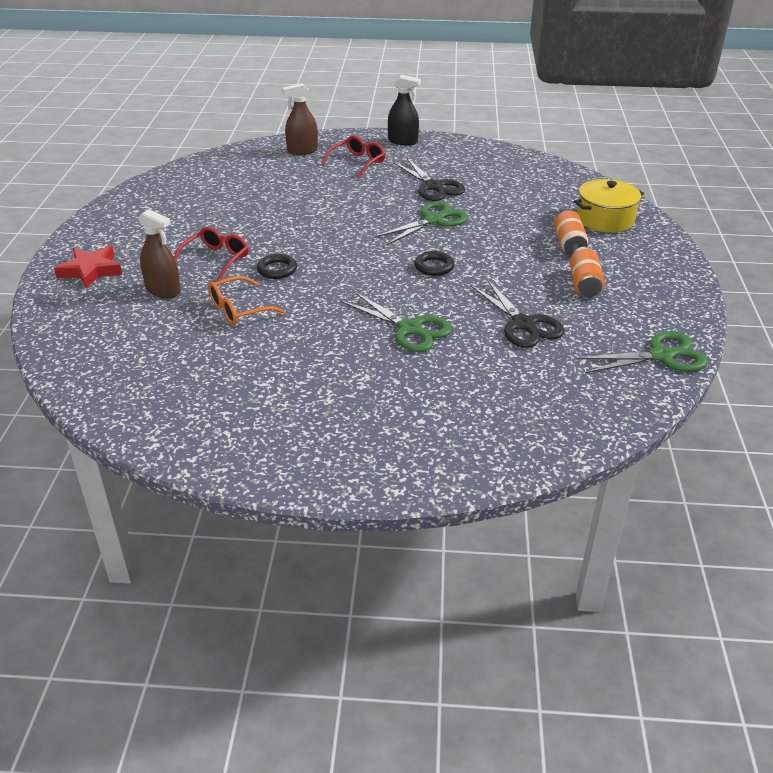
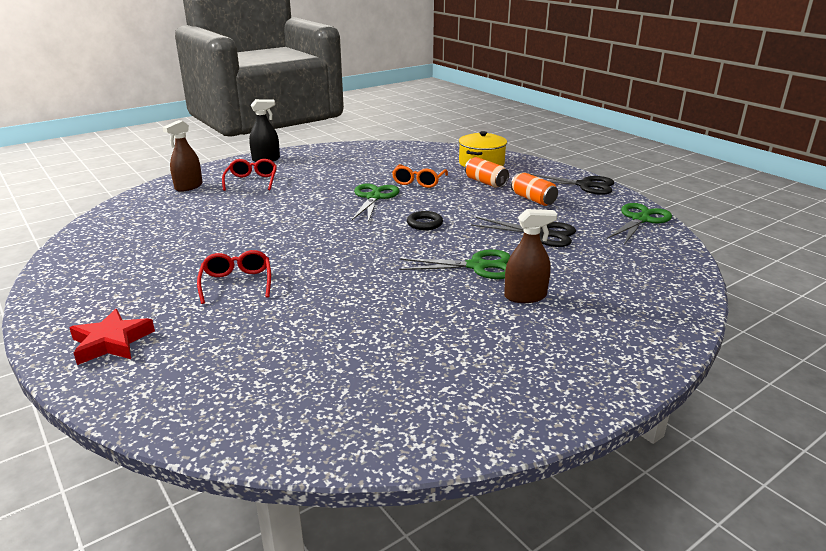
camera: 40 degrees left, 10 degrees down
(163, 290) = (223, 325): brown spray bottle -> brown spray bottle (525, 296)
(239, 309) = (322, 309): orange glasses -> orange glasses (419, 182)
(277, 269) = (307, 269): black ring -> none
(434, 187) = (339, 179): black scissors -> black scissors (585, 185)

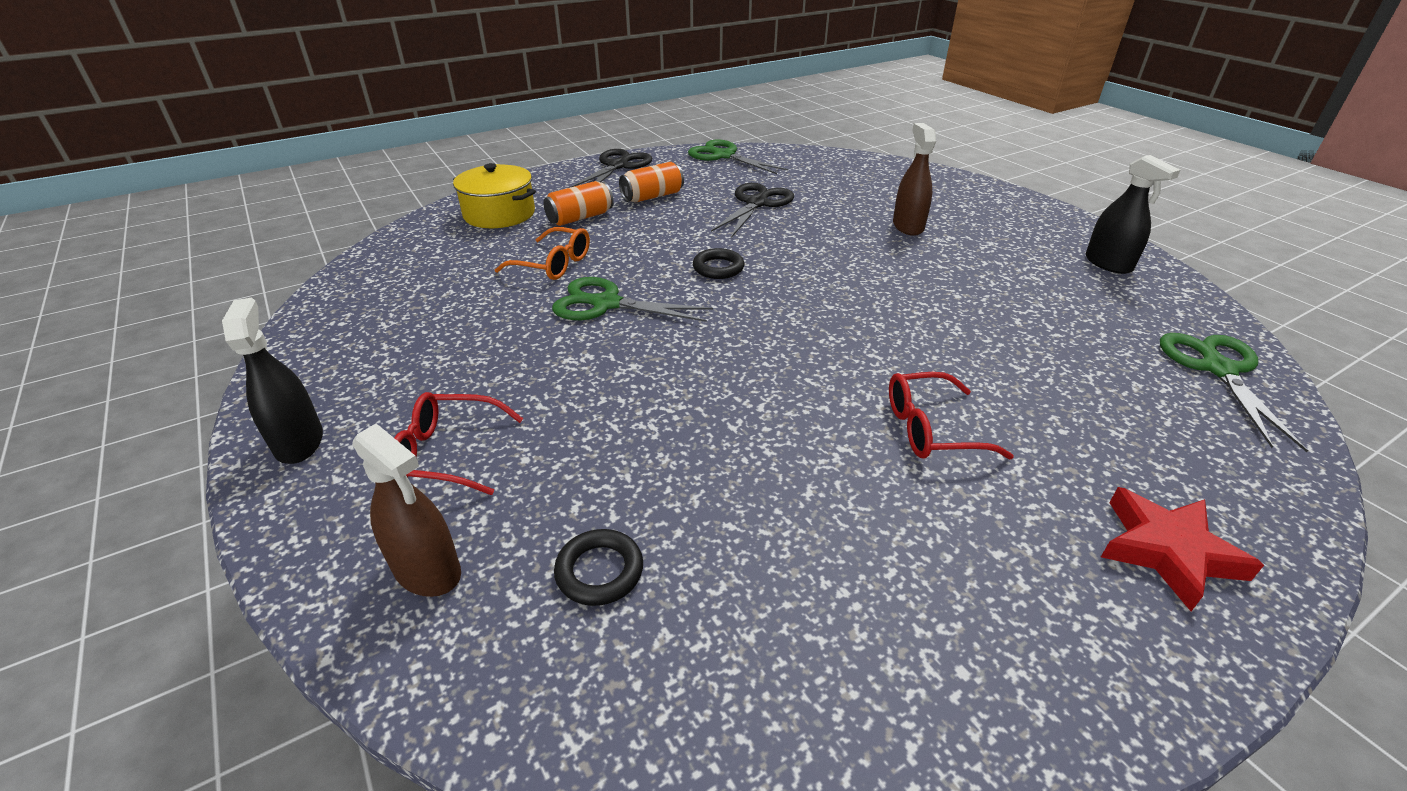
camera: 85 degrees left, 10 degrees up
(173, 211) = (599, 571): none -> black ring
(478, 266) = (844, 243): green scissors -> green scissors (1217, 368)
(480, 404) = (1108, 263): none -> black spray bottle

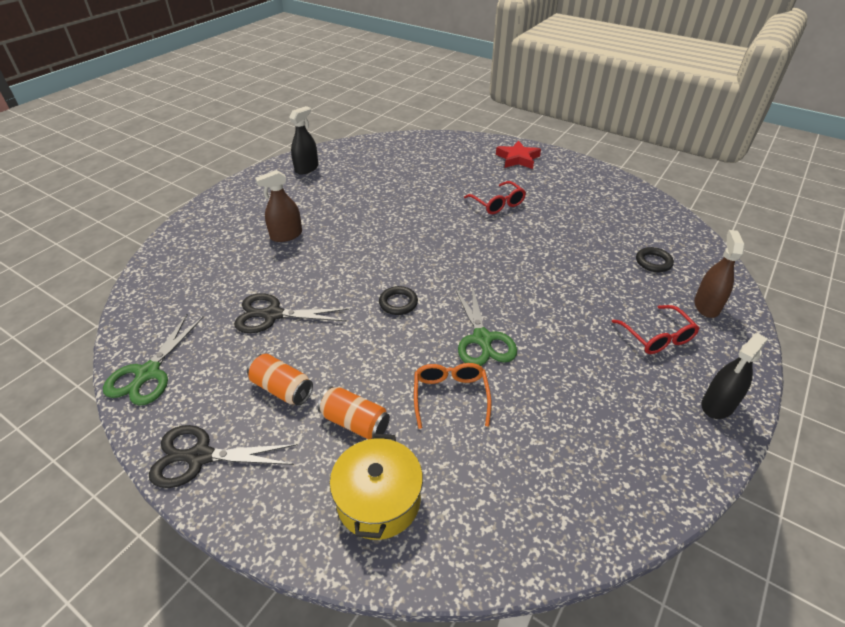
camera: 115 degrees left, 5 degrees up
(1217, 368) = (396, 147): green scissors -> none

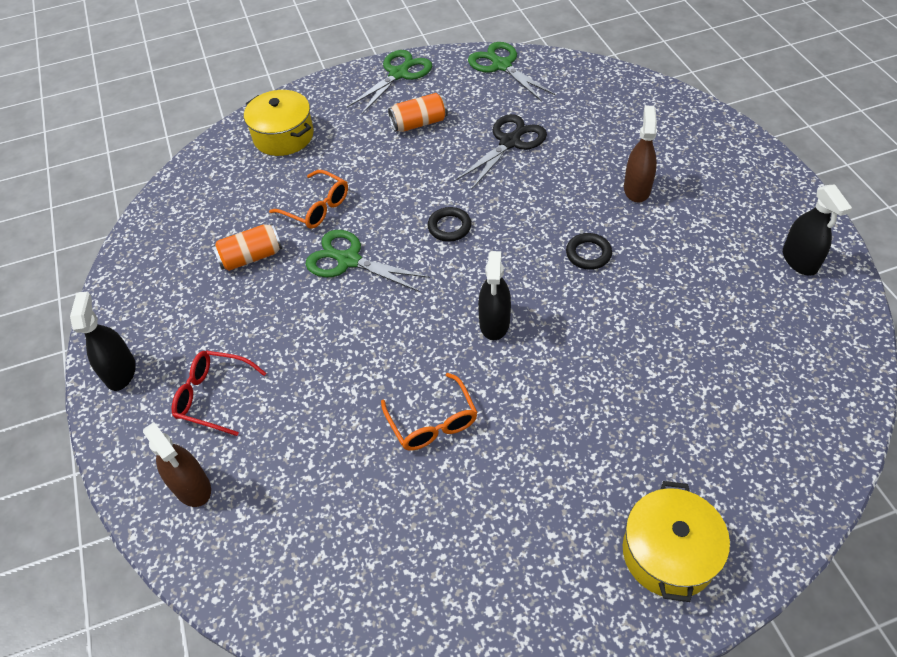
camera: 130 degrees right, 10 degrees up
(199, 457) = (399, 74): black scissors -> green scissors
(355, 422) = (350, 148): orange can -> orange can (251, 257)
(458, 247) = (494, 323): none -> black spray bottle
(497, 204) = (553, 424): red glasses -> none
(518, 159) = (668, 553): red star -> yellow pot
(547, 240) = (432, 421): none -> orange glasses
(653, 262) = (293, 505): black ring -> black ring (588, 254)

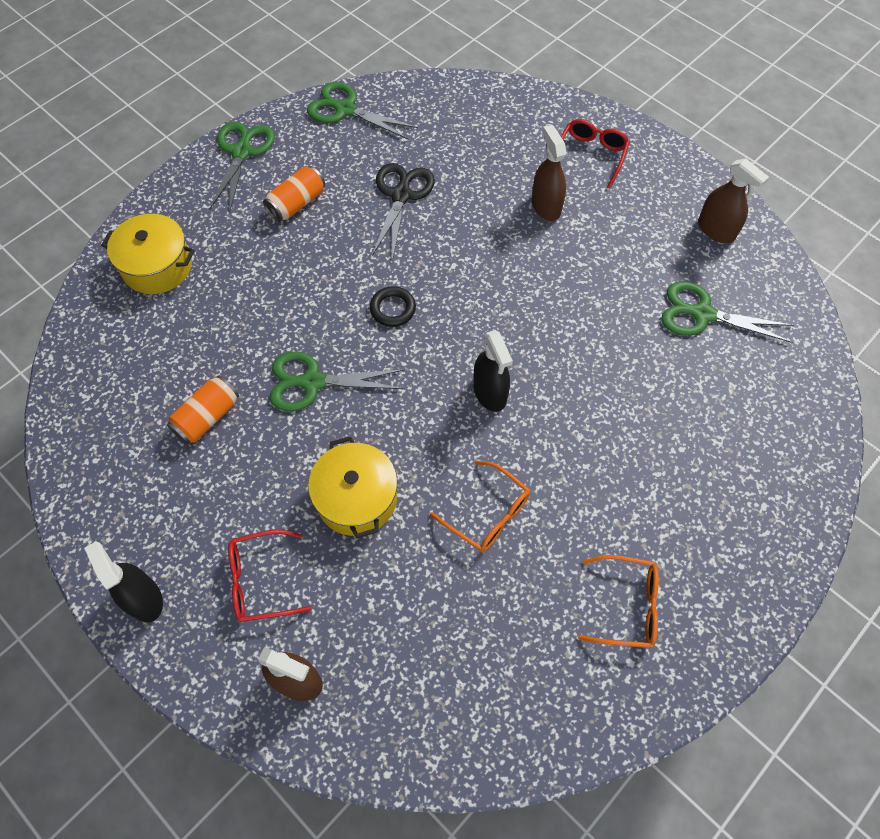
camera: 30 degrees left, 10 degrees up
(316, 207) = (243, 336): orange glasses -> orange glasses (626, 605)
(588, 254) = (537, 290): black ring -> none
(668, 553) = (743, 543): yellow pot -> yellow pot (356, 498)
(704, 160) = (590, 156): none -> red glasses
(742, 329) = (702, 314): none -> green scissors
(799, 260) = (716, 230): black spray bottle -> brown spray bottle

